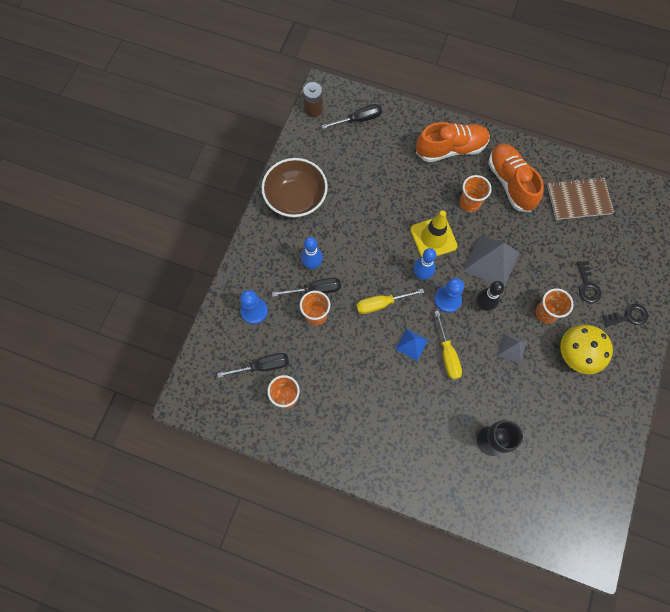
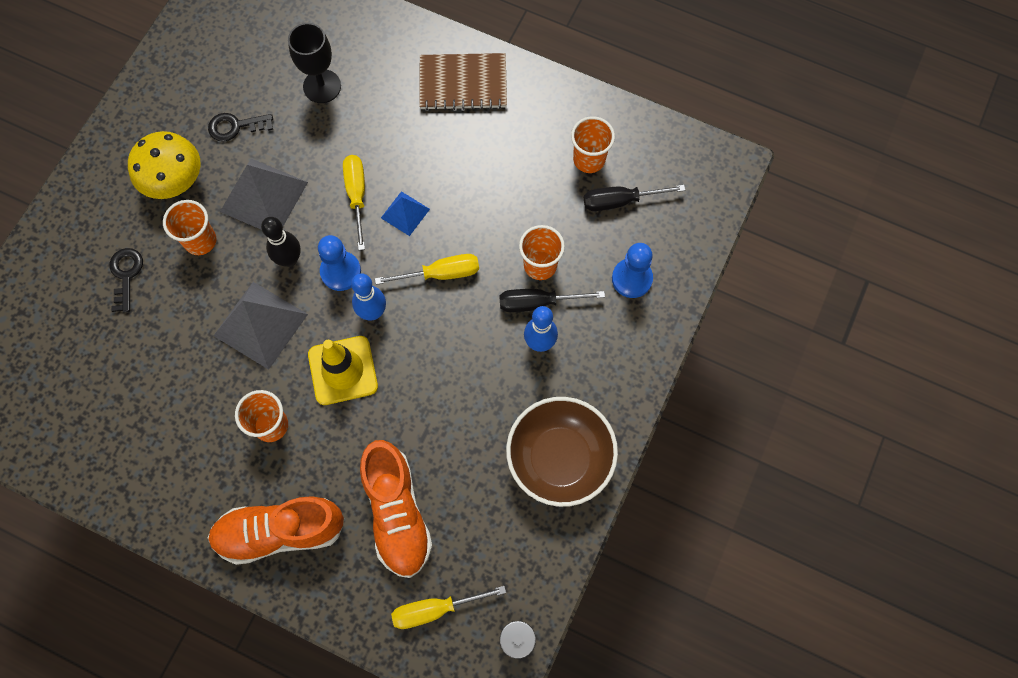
camera: 175 degrees left, 0 degrees up
(358, 119) = (435, 609): black screwdriver -> yellow screwdriver
(510, 183) = (193, 457): orange shoe -> orange shoe (397, 513)
(511, 348) = (264, 197): grey pyramid -> grey pyramid, size x1.84
(579, 199) = (89, 416): brown notebook -> brown notebook (463, 83)
(628, 316) = (82, 226): black key -> black key (235, 127)

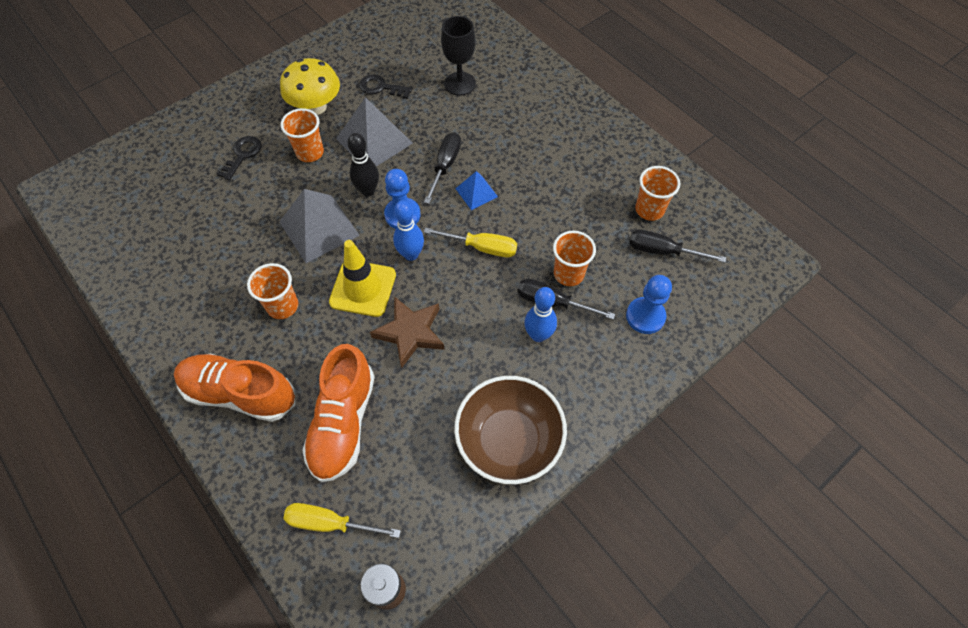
camera: 25 degrees right, 10 degrees down
(357, 196) = (445, 166): yellow screwdriver -> black screwdriver
(415, 396) = (410, 333): none -> brown star
(463, 83) = (570, 119): brown notebook -> none

